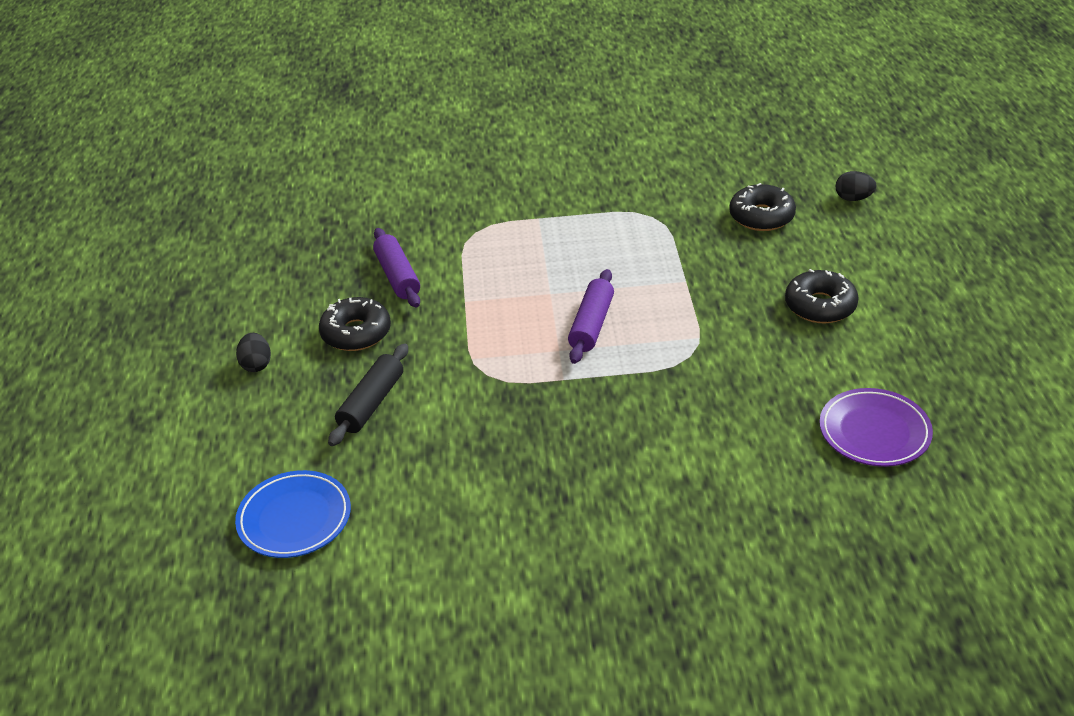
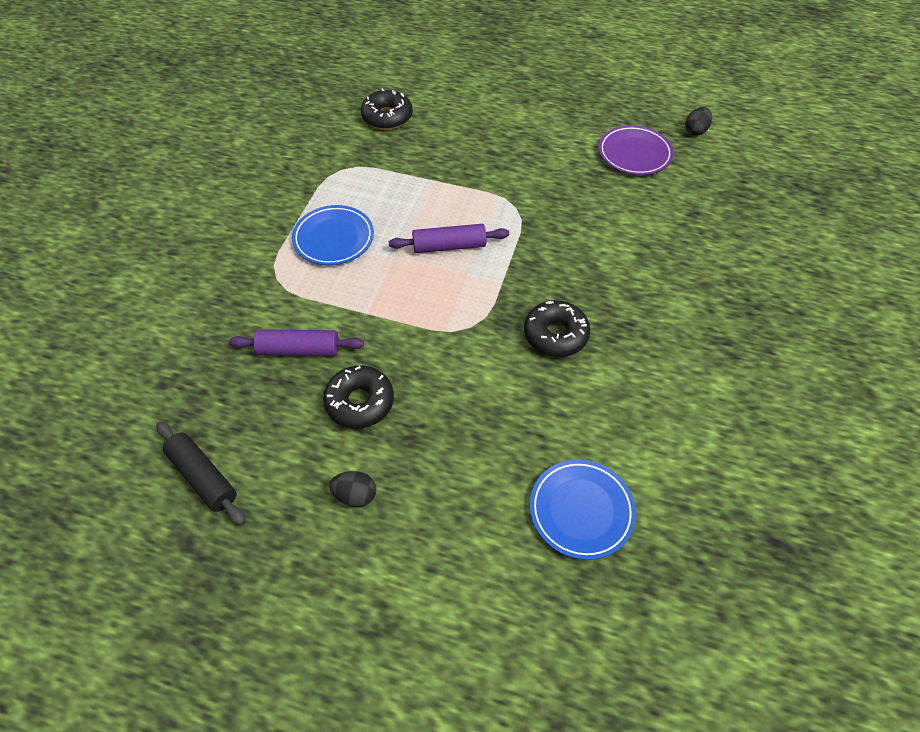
camera: 70 degrees left, 15 degrees up
(371, 403) = (462, 415): black rolling pin -> black rolling pin (203, 477)
(548, 246) = (334, 238): none -> blue plate
(591, 325) = (449, 246): purple rolling pin -> purple rolling pin turned 45 degrees counterclockwise
(820, 306) = (502, 129): black donut -> black donut (555, 335)
(853, 198) = (401, 70): black egg -> black egg (695, 131)

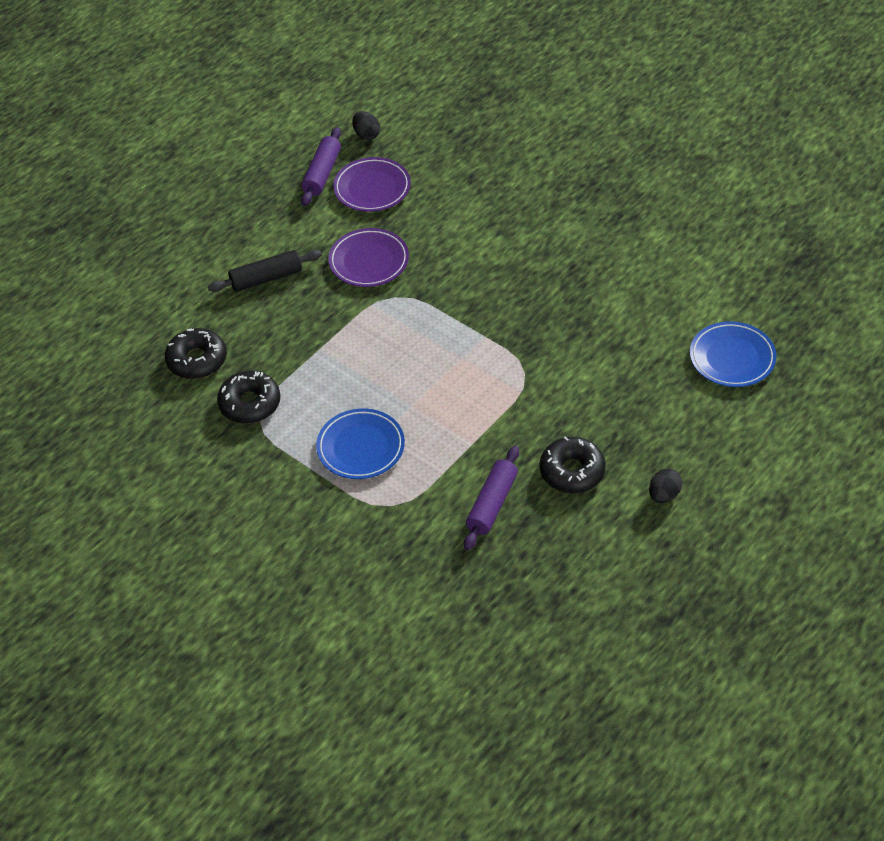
camera: 65 degrees left, 5 degrees down
(203, 477) = (603, 599): black rolling pin -> black rolling pin (266, 278)
(449, 246) = (419, 360): purple rolling pin -> purple rolling pin (322, 173)
(547, 178) = (369, 261): none -> purple plate
(555, 335) = (561, 318): black donut -> black donut (250, 404)

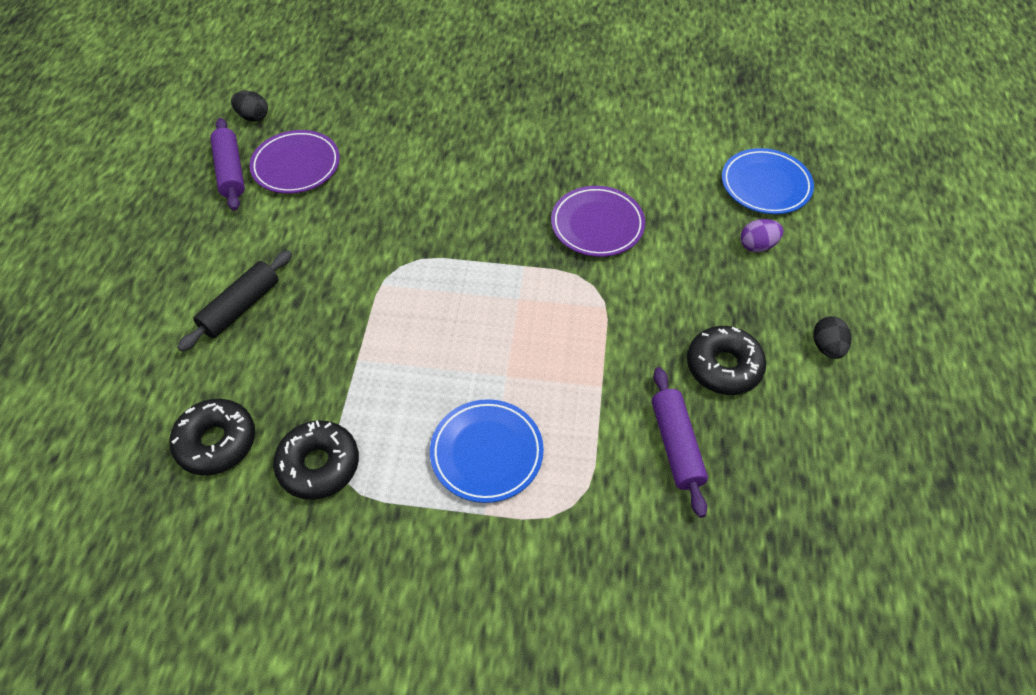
camera: 35 degrees left, 5 degrees up
(369, 261) = (345, 240): purple plate -> purple plate (597, 225)
(679, 400) = (757, 246): none -> purple egg

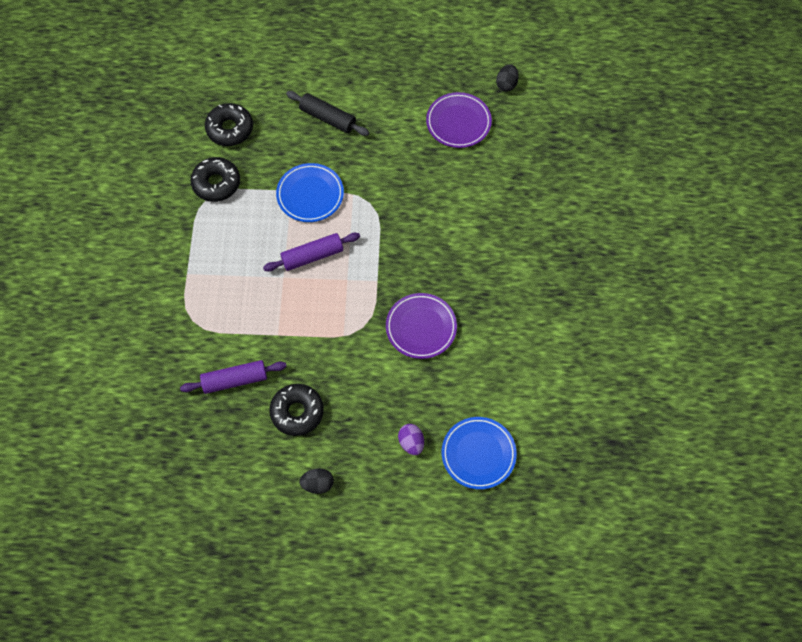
camera: 85 degrees right, 10 degrees up
(231, 171) = (447, 84): purple rolling pin -> purple rolling pin (312, 256)
(486, 453) = (226, 271): blue plate -> blue plate (310, 195)

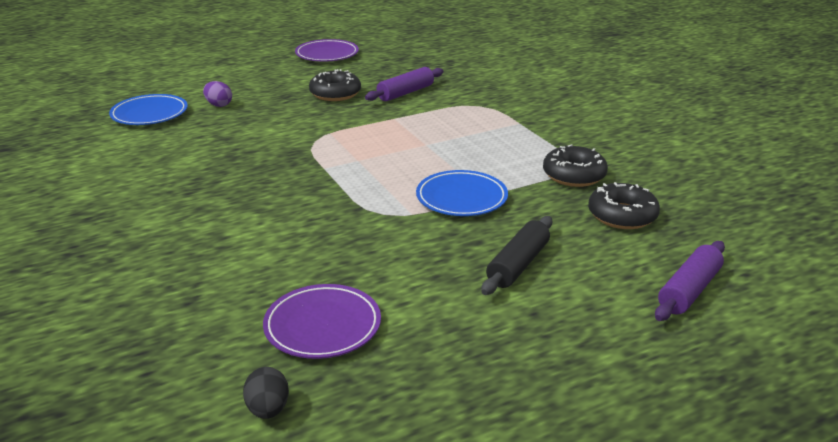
camera: 150 degrees right, 35 degrees down
(312, 256) = (410, 162): purple rolling pin -> purple rolling pin (689, 290)
(317, 484) = (287, 75): black egg -> none
(328, 118) = (518, 265): black rolling pin -> black rolling pin turned 60 degrees counterclockwise
(421, 327) = (251, 155): purple plate -> purple plate (327, 54)

